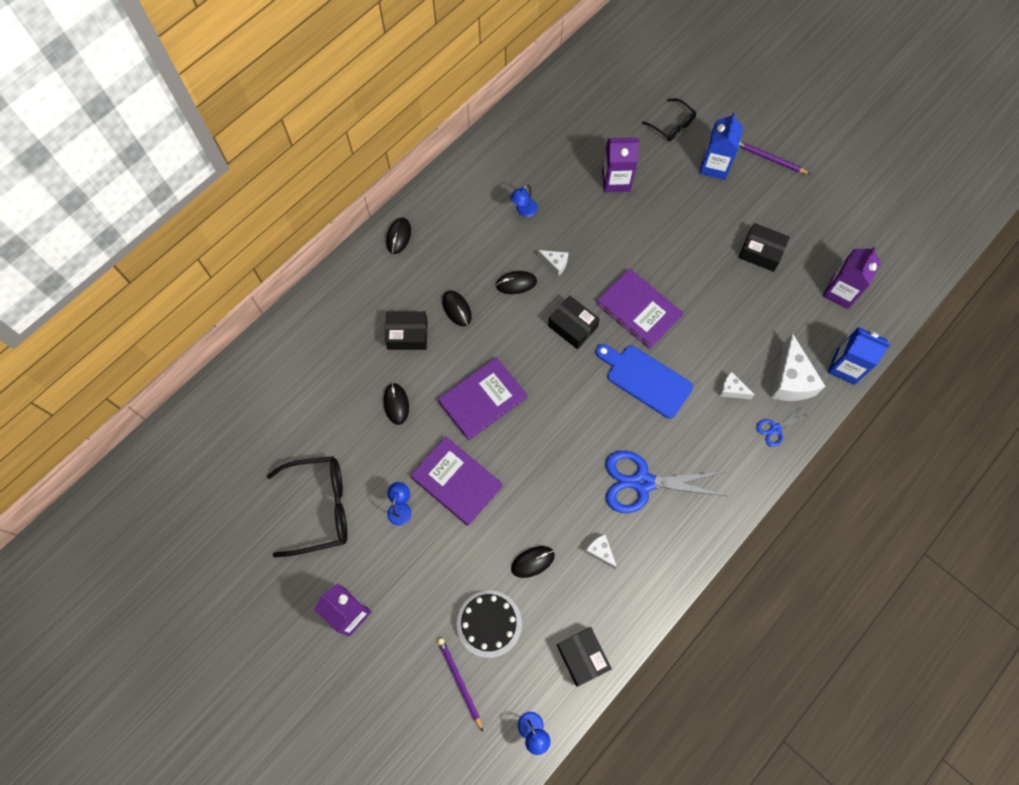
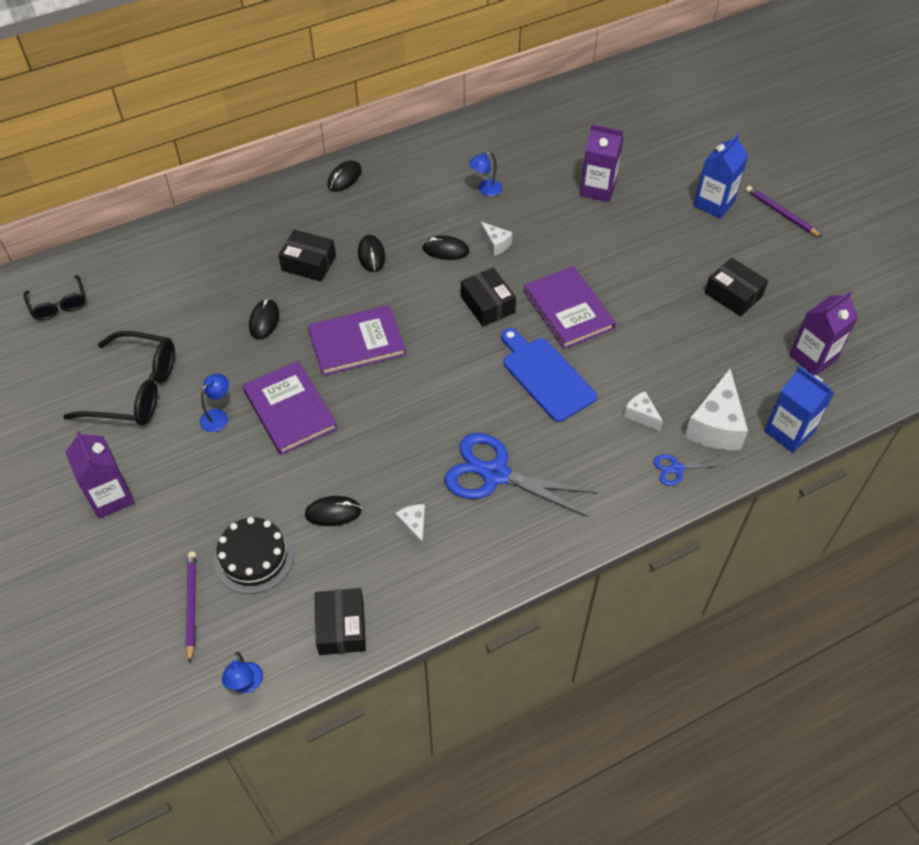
camera: 20 degrees right, 15 degrees down
(672, 125) = (682, 157): black glasses -> black glasses (59, 305)

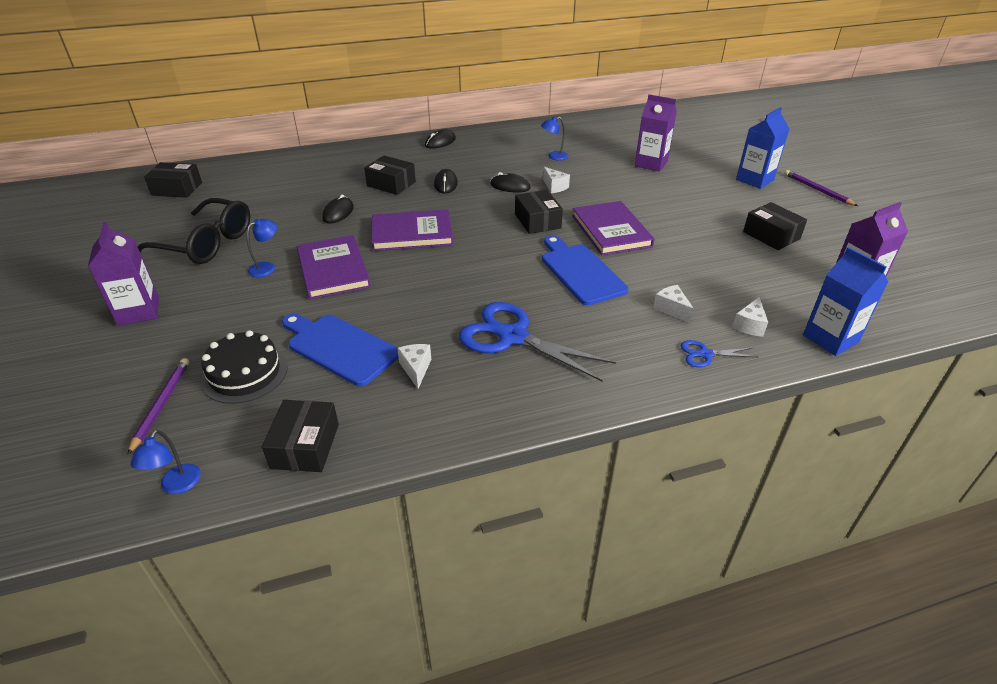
camera: 10 degrees right, 15 degrees down
(59, 305) = (177, 189): black glasses -> black box
(333, 512) = (339, 347): black mouse -> blue cutting board
(715, 426) = (749, 325): white cheese -> white cheese, size x0.52

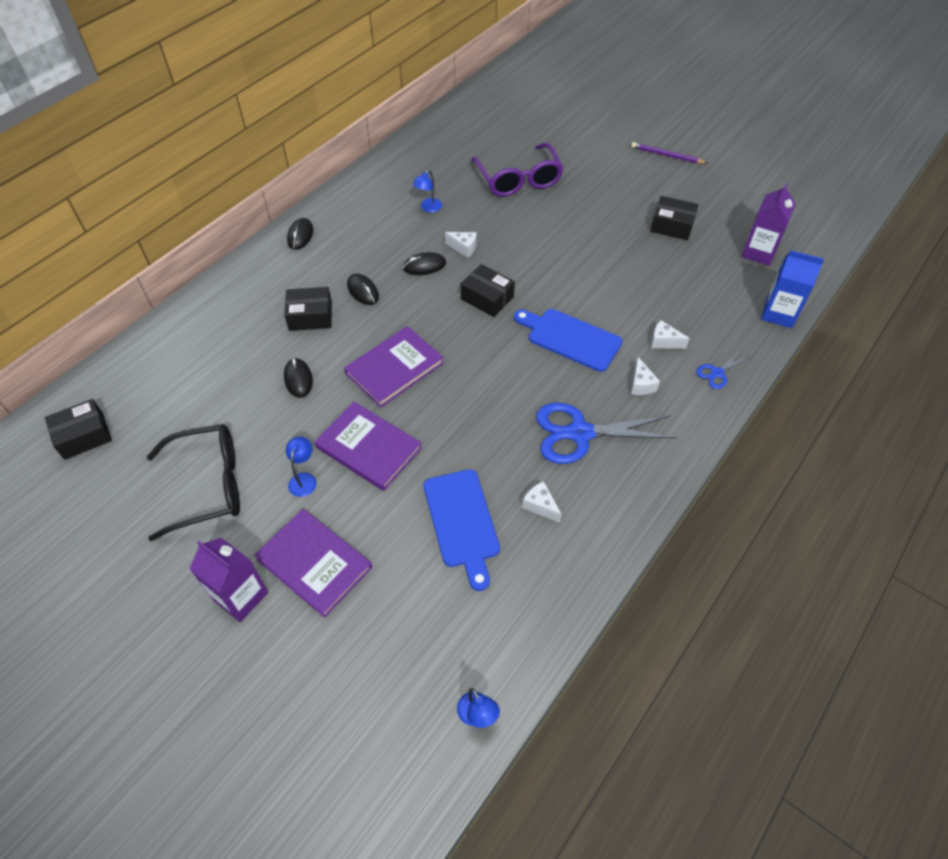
camera: 35 degrees left, 15 degrees up
(161, 405) = (380, 664): purple pencil -> none
(245, 373) = (414, 593): black cake -> none
(305, 446) = (531, 621): black box -> none
(339, 347) = (462, 522): blue cutting board -> blue cutting board turned 105 degrees counterclockwise
(611, 231) = (554, 280): purple book -> purple book (314, 563)
(651, 164) = (519, 180): purple carton -> purple glasses
(749, 325) = (723, 329): white cheese -> white cheese (641, 384)
(754, 180) = (614, 163): blue carton -> none

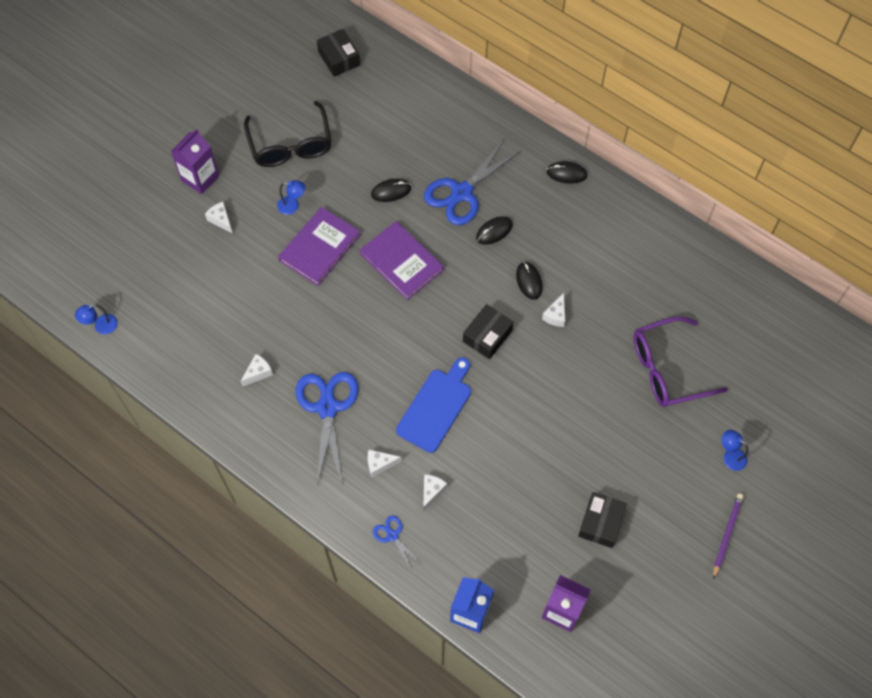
camera: 90 degrees right, 10 degrees up
(310, 316) = (462, 193): black box -> blue scissors
(314, 563) = (221, 220): purple book -> white cheese
(428, 208) = (614, 282): blue lamp -> blue lamp (730, 456)
(462, 522) = (247, 316): blue cutting board -> none

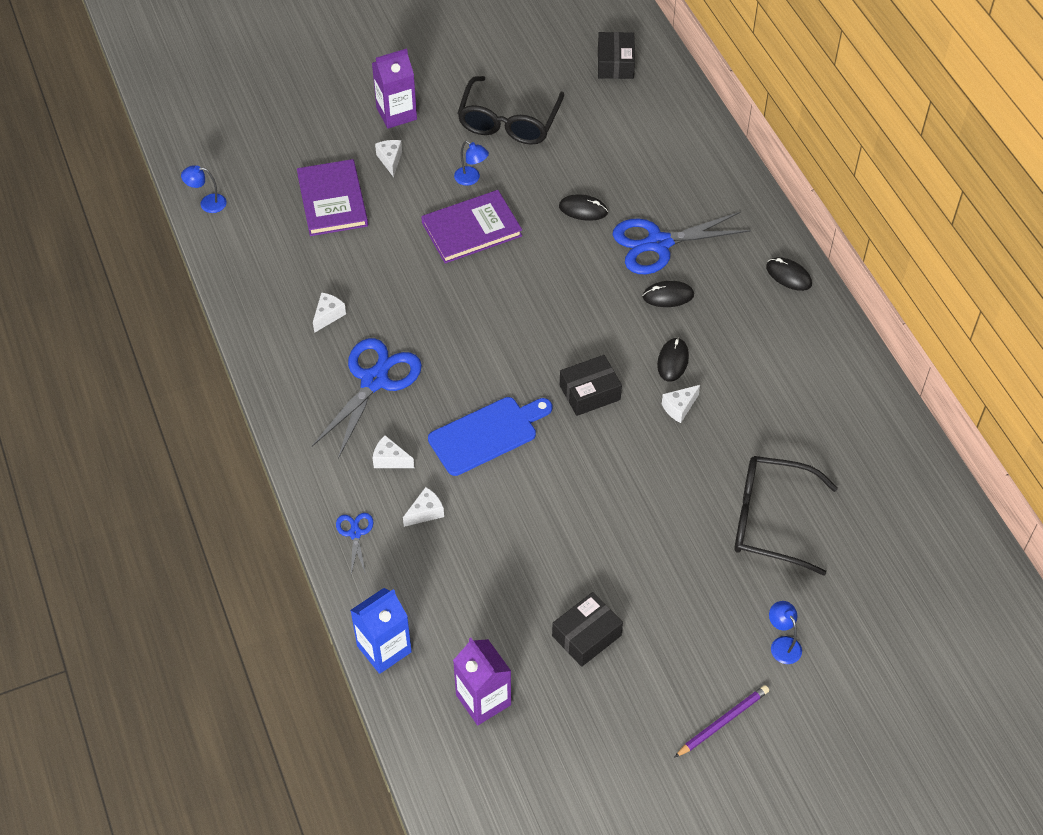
camera: 30 degrees right, 10 degrees down
(258, 373) = (328, 315): white cheese -> white cheese turned 45 degrees counterclockwise
(401, 262) = (547, 280): purple book -> purple book (332, 200)
(667, 369) = (769, 520): purple glasses -> black glasses

